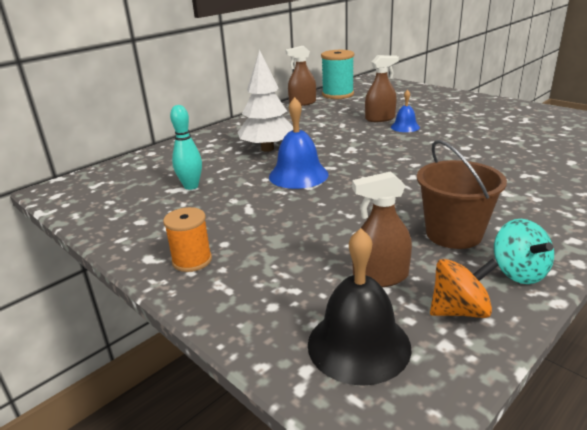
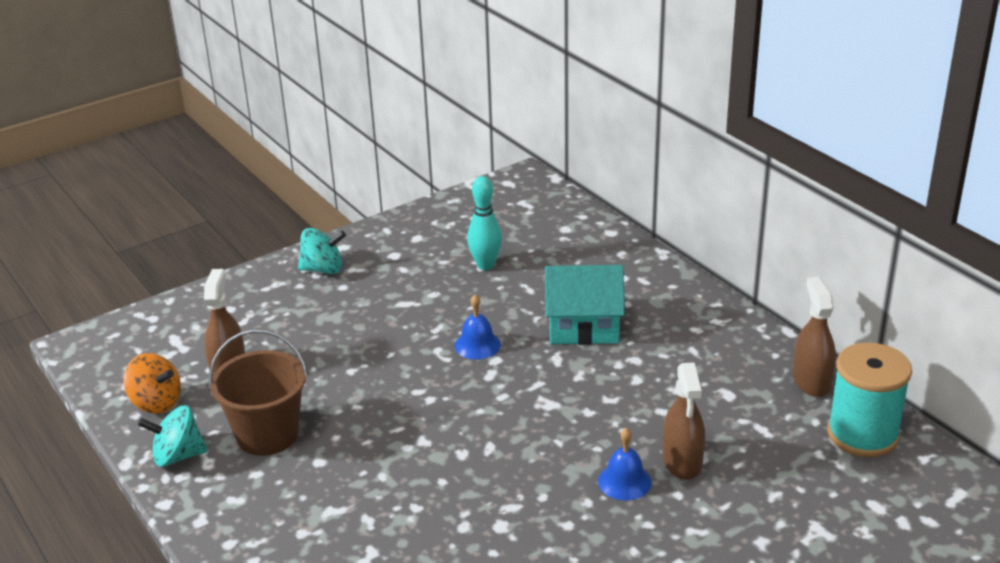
camera: 100 degrees right, 5 degrees up
(192, 260) = (323, 269): orange spool -> turquoise spinning top
(267, 149) = (583, 326): white tree -> turquoise house
(298, 175) = (477, 345): blue bell -> blue bell, size x0.58
(358, 345) = (158, 344): black bell -> none
(459, 310) = (156, 402): orange spinning top -> orange spinning top turned 60 degrees counterclockwise

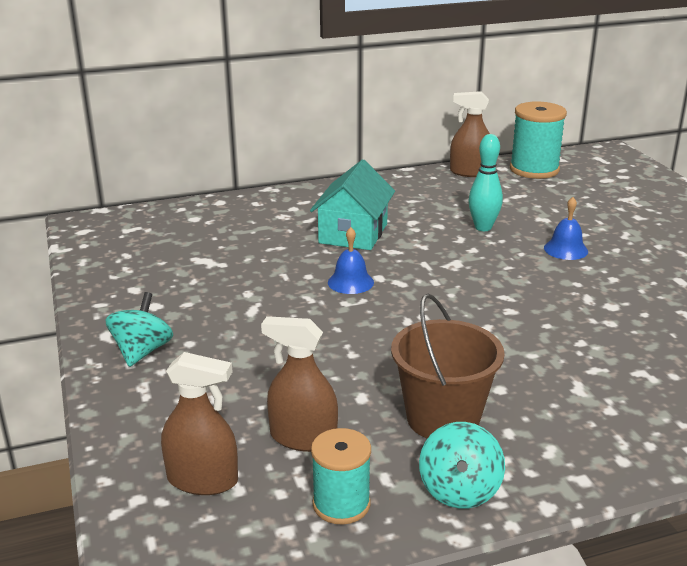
camera: 75 degrees left, 5 degrees down
(156, 402) = (341, 504): orange spinning top -> turquoise spool
(485, 265) = (221, 261): turquoise bowling pin -> turquoise bowling pin (483, 227)
(682, 461) = (547, 226): brown spray bottle -> brown spray bottle (202, 480)

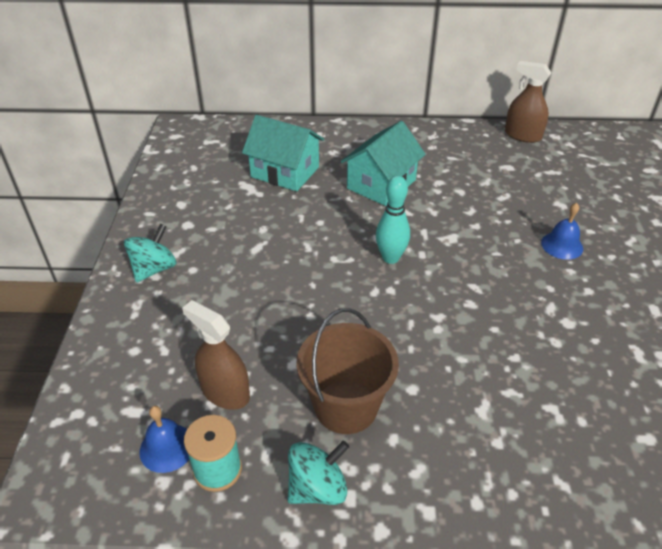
camera: 20 degrees right, 15 degrees up
(202, 480) = (130, 410): brown spray bottle -> none
(239, 241) = (285, 172): none -> turquoise house
(350, 282) = (350, 237): blue bell -> blue bell (167, 447)
(459, 490) = (317, 487): turquoise spinning top -> turquoise spinning top turned 150 degrees counterclockwise
(483, 227) = (498, 202): turquoise bowling pin -> turquoise bowling pin (390, 258)
(534, 169) = (585, 144): turquoise spool -> none

